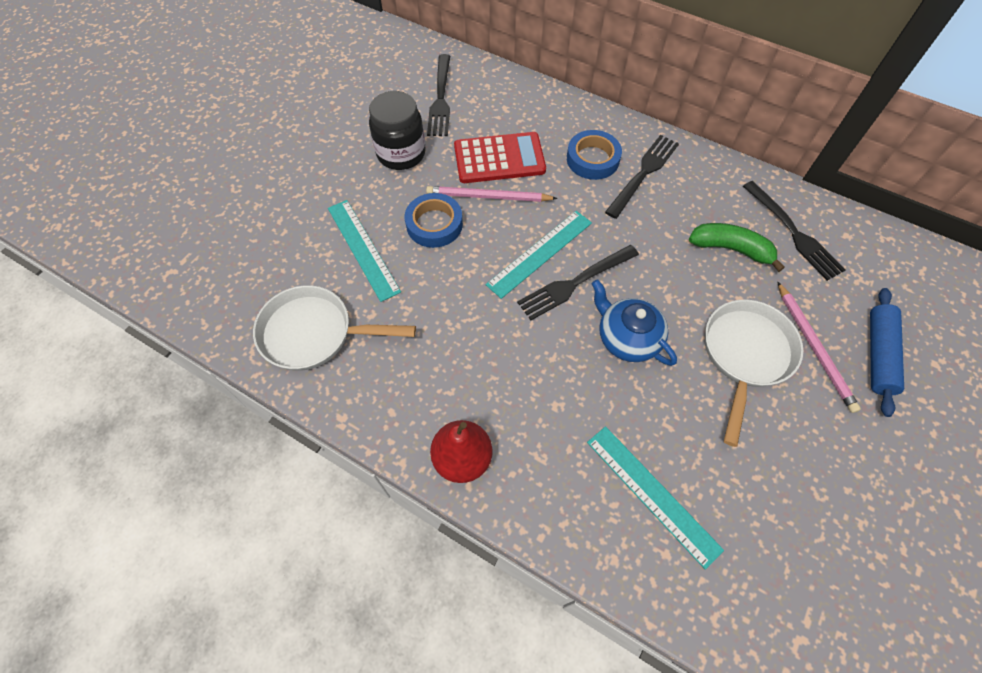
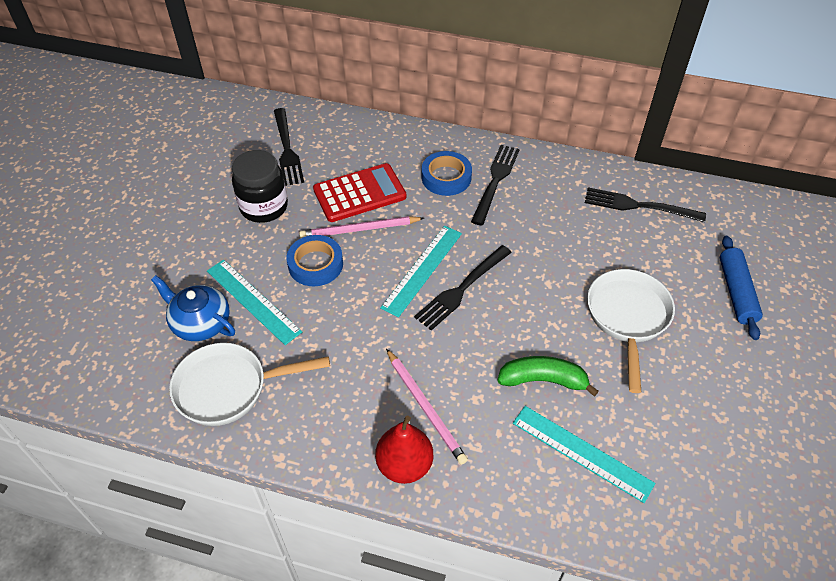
camera: 15 degrees left, 10 degrees down
(627, 338) = (522, 326): blue teapot -> blue teapot (200, 323)
(730, 249) = (590, 231): green banana -> green banana (543, 380)
(793, 232) = (639, 206): black fork -> black fork turned 150 degrees clockwise
(814, 348) = (683, 298): pink pencil -> pink pencil (425, 407)

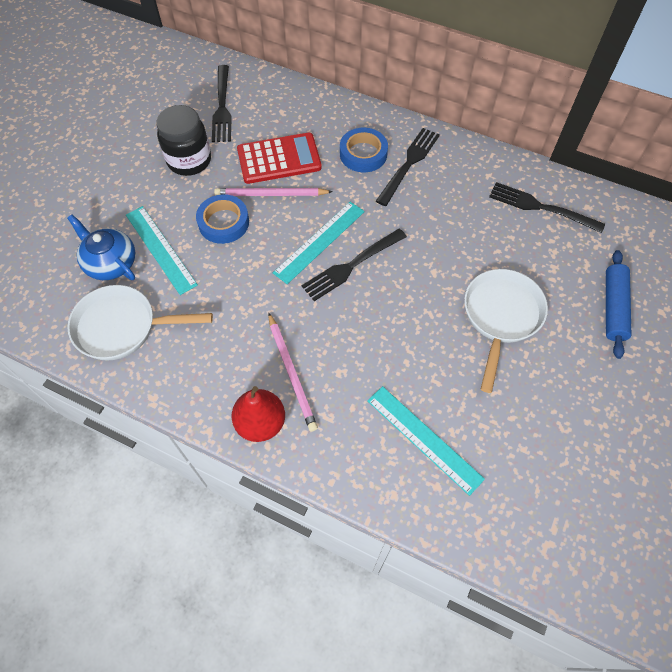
camera: 10 degrees right, 10 degrees up
(543, 380) = (405, 364): green banana -> none

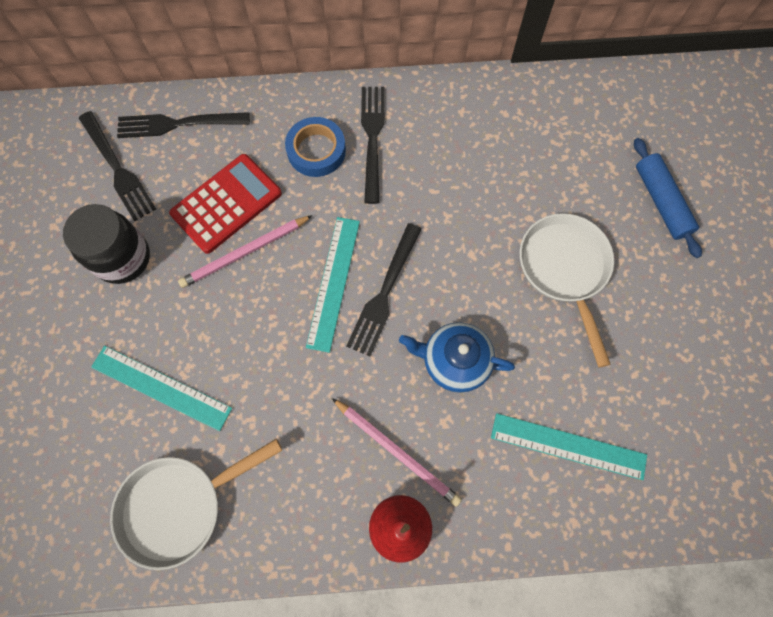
camera: 30 degrees left, 10 degrees up
(110, 263) = (113, 436): blue teapot -> blue teapot (454, 361)
(223, 222) = (213, 316): blue tape -> none
(541, 207) = (534, 123): black fork -> black fork (178, 124)

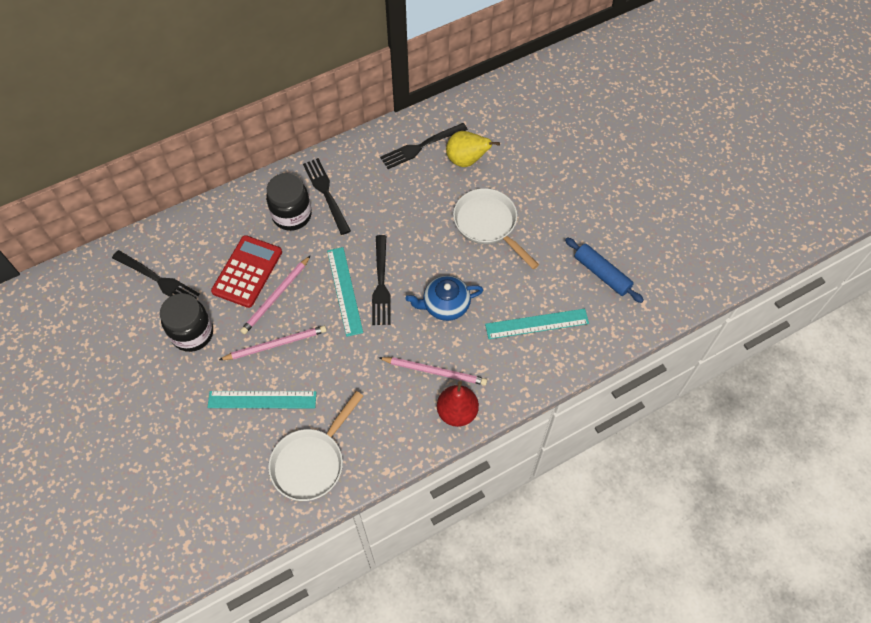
camera: 25 degrees left, 10 degrees down
(178, 124) = (186, 235): black fork -> black fork (421, 146)
(214, 318) = (276, 344): none -> pink pencil
(316, 150) = (292, 215): blue tape -> black jar
(575, 166) = (466, 160): none -> yellow pear
(661, 202) = (528, 161): blue rolling pin -> blue rolling pin (602, 274)

